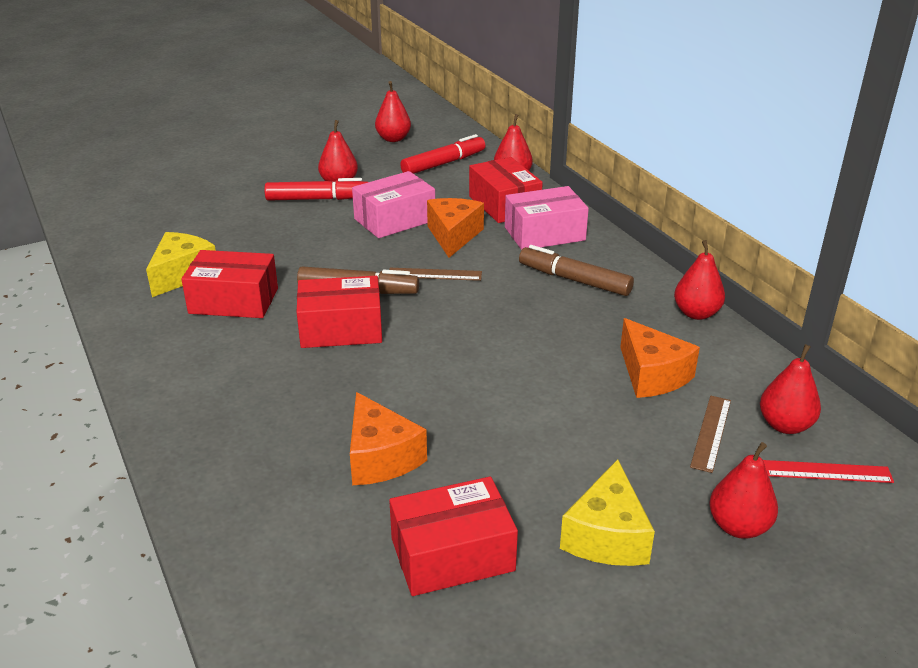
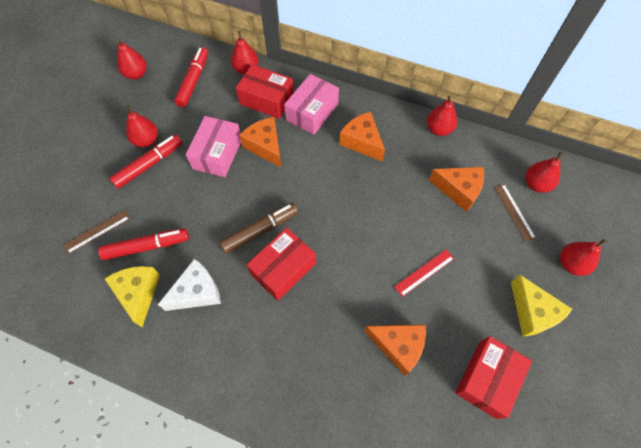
camera: 40 degrees left, 30 degrees up
(234, 301) = (197, 292): red box -> white cheese
(235, 249) = (147, 246): none -> red marker
(435, 274) = (287, 187): brown ruler -> brown ruler (97, 231)
(574, 280) = (362, 142): brown marker -> orange cheese
(827, 471) = (573, 202): red ruler -> red ruler (424, 272)

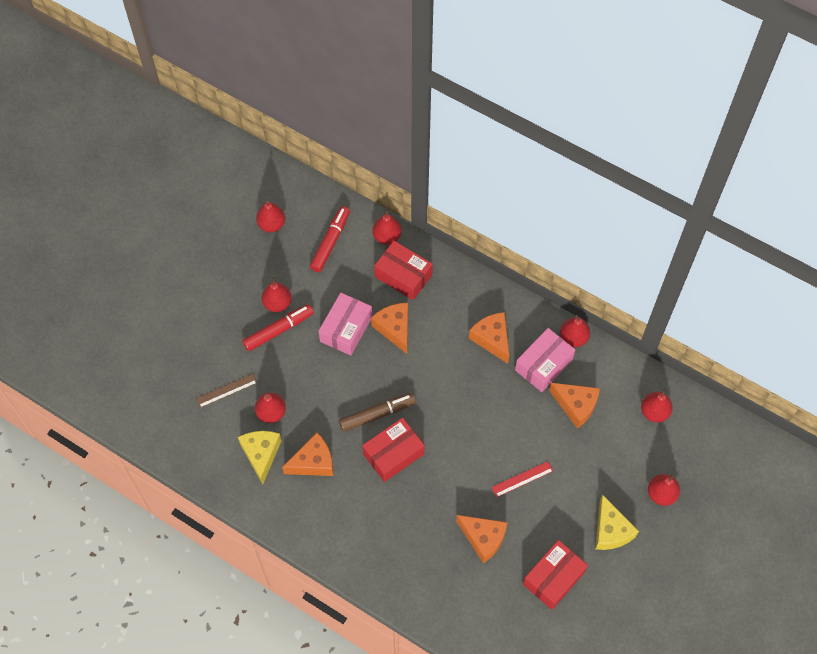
camera: 10 degrees right, 0 degrees up
(147, 246) = (271, 413): red marker -> red pear
(197, 292) = (313, 462): white cheese -> orange cheese
(312, 112) = (448, 298): pink box -> pink box (543, 365)
(514, 212) = (623, 436): brown ruler -> none

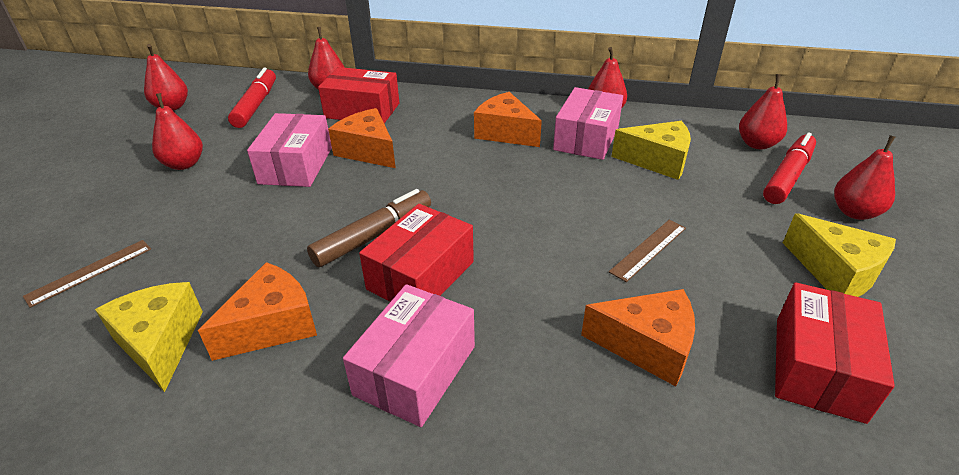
camera: 20 degrees left, 25 degrees down
(271, 413) = (179, 279): red pear -> none
(278, 330) = (188, 187): red marker -> red marker (788, 176)
(372, 512) = (415, 370): none -> pink box
(522, 479) = (648, 249): red ruler -> brown ruler
(576, 406) = (657, 161): orange cheese -> yellow cheese

